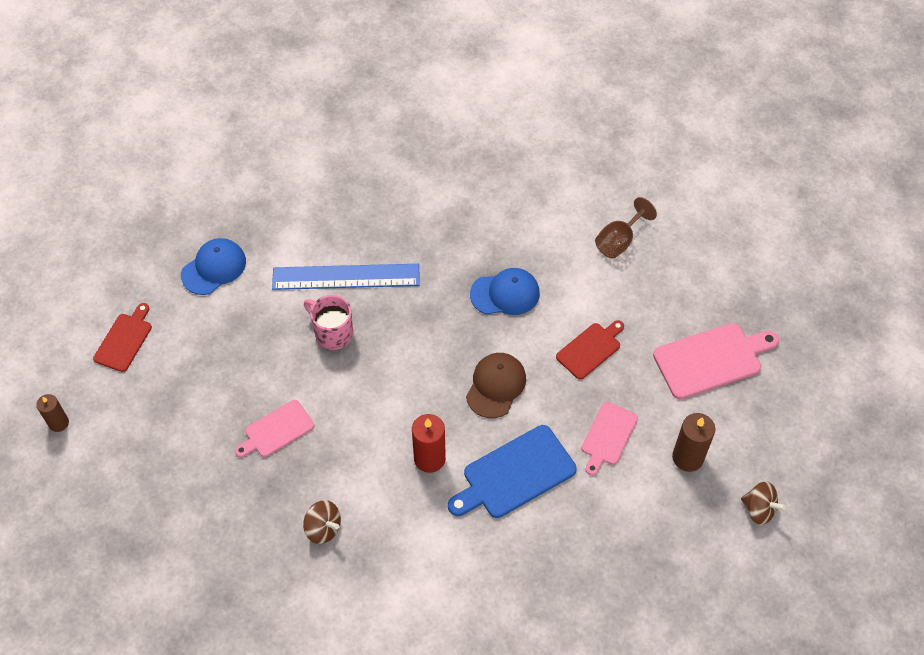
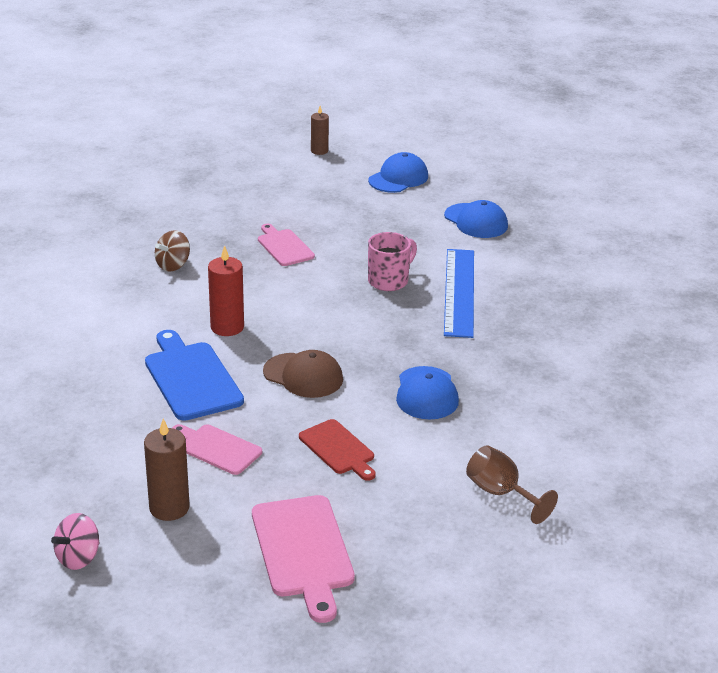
camera: 95 degrees right, 25 degrees down
(124, 340) = (398, 178): red cutting board -> blue cap
(759, 509) = (78, 558): brown spinning top -> pink spinning top

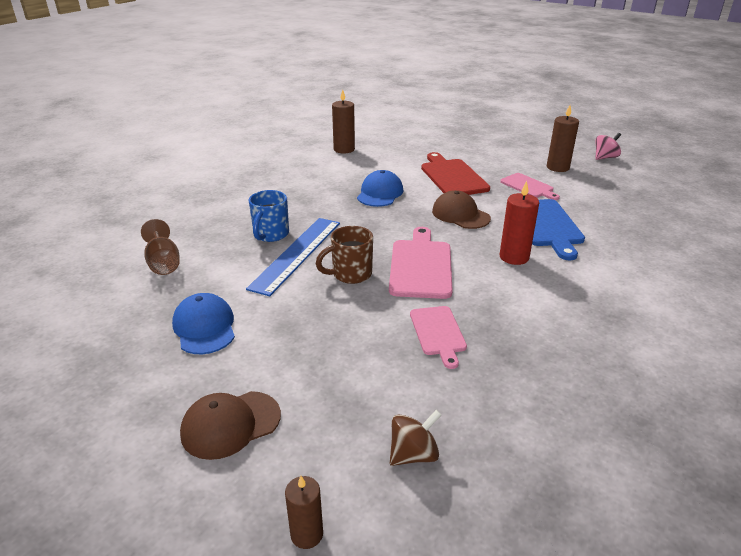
camera: 160 degrees left, 0 degrees up
(173, 265) = (567, 330): brown spinning top -> brown spinning top (413, 454)
(303, 551) = (487, 146): pink cutting board -> pink cutting board (421, 266)
(338, 449) = (452, 176): red cutting board -> red cutting board, size x1.61
(389, 281) = (350, 274): pink mug -> brown mug
(398, 178) = (230, 424): blue cap -> brown cap
(501, 493) = (373, 150): brown goblet -> brown goblet (163, 263)
(508, 308) = (270, 235): none -> blue mug
(550, 485) = (344, 149): none -> brown candle

